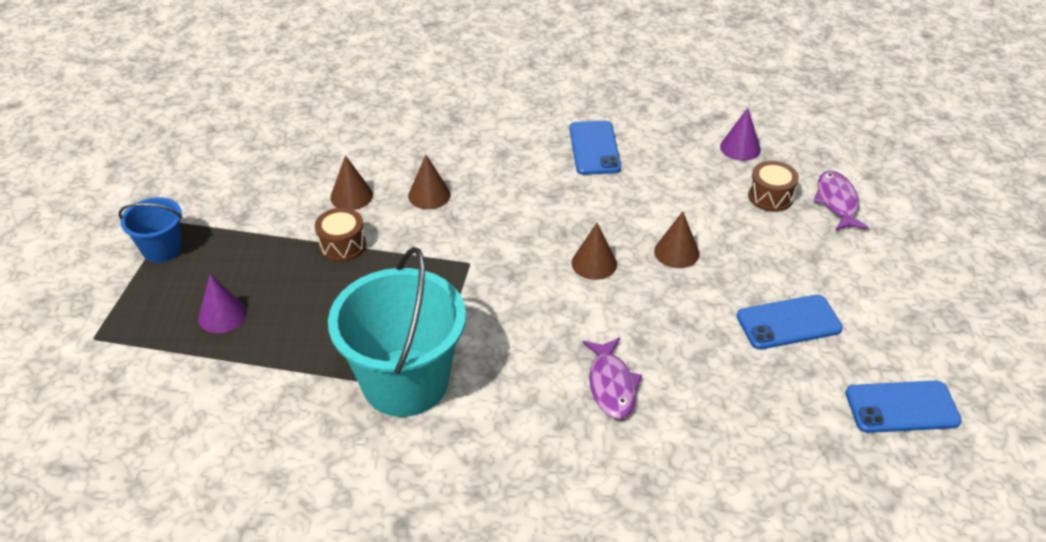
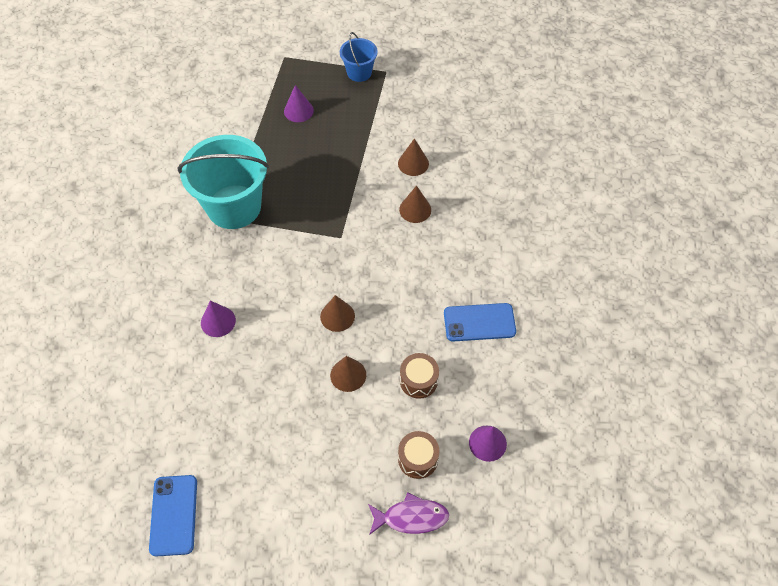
camera: 90 degrees right, 15 degrees up
(342, 245) = (361, 163): brown drum -> brown drum (418, 380)
(611, 385) = (218, 321): purple fish -> purple cone
(788, 322) = (266, 448): blue phone -> none

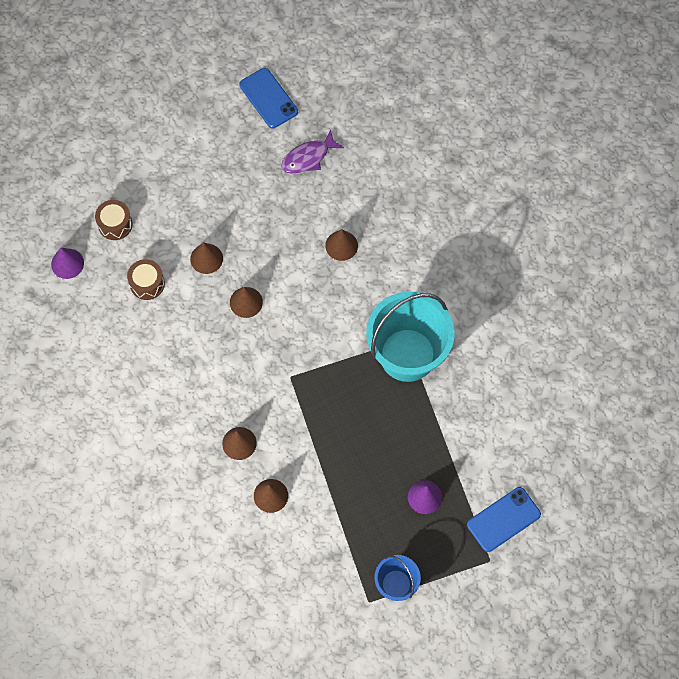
camera: 150 degrees right, 10 degrees up
(218, 321) = (341, 245): purple cone -> brown cone
(411, 517) = (98, 182): purple fish -> purple fish (308, 157)
(479, 322) = (122, 360): blue phone -> blue phone (503, 519)

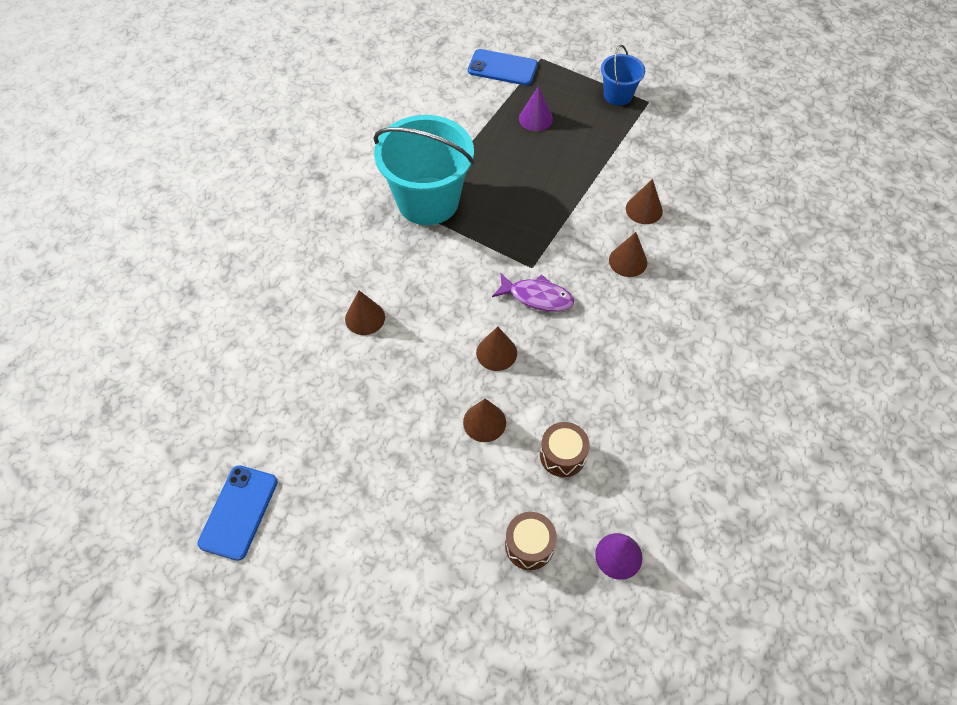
camera: 130 degrees left, 10 degrees down
(308, 157) = (287, 416): purple fish -> purple fish (537, 297)

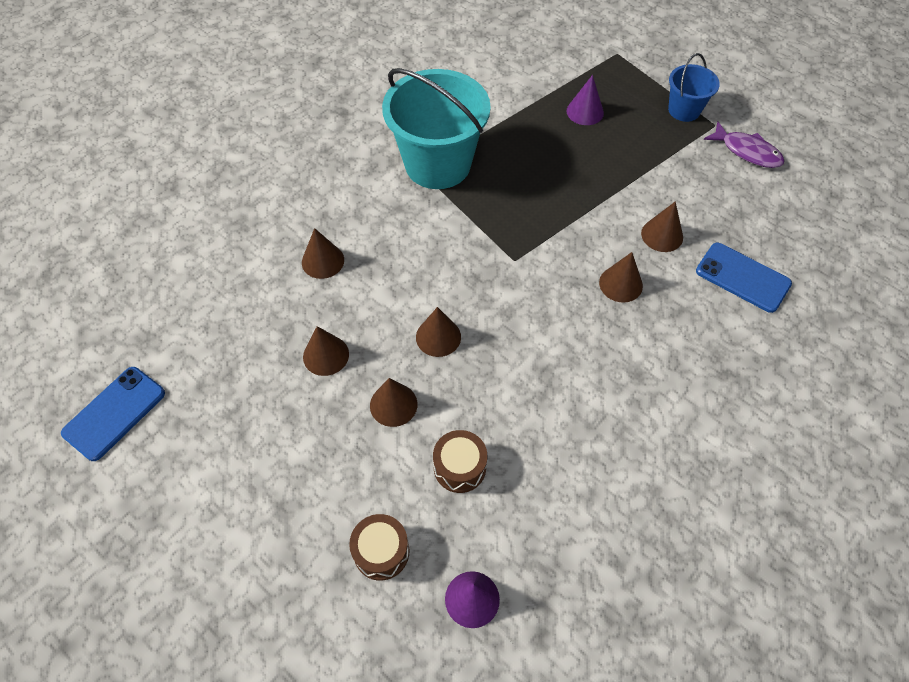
camera: 20 degrees right, 0 degrees up
(406, 399) = (326, 355): none -> brown cone
(502, 68) = (572, 53): blue phone -> blue phone (742, 277)
(537, 297) = (506, 292): purple fish -> purple fish (747, 151)

